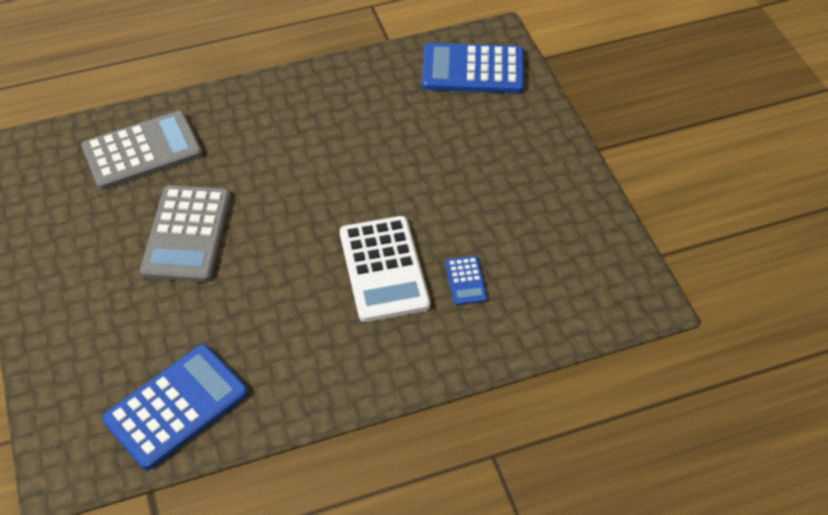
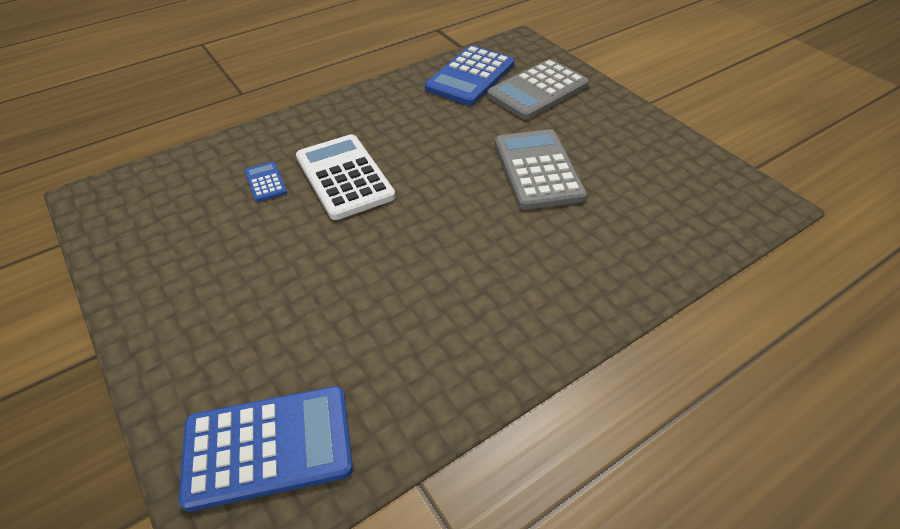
camera: 165 degrees right, 5 degrees down
(142, 151) = (641, 231): grey calculator -> grey calculator (537, 90)

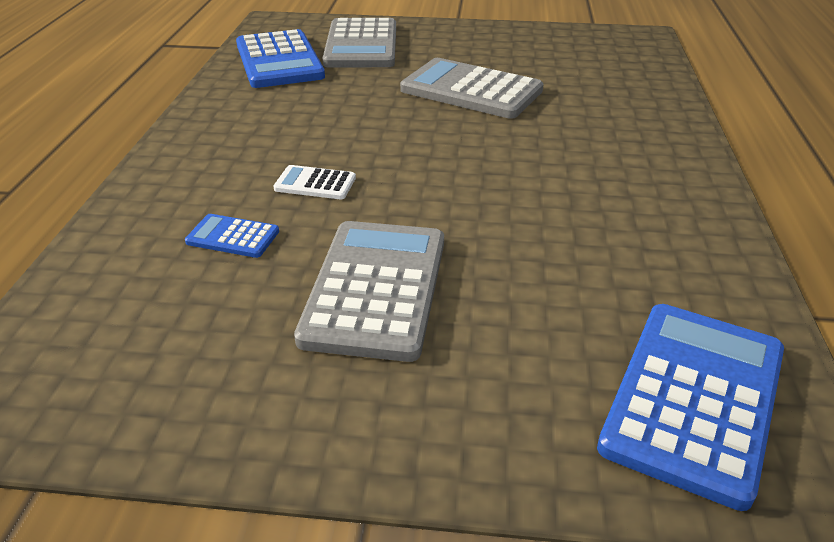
camera: 50 degrees left, 10 degrees down
(264, 259) = (376, 289): none -> grey calculator
(344, 177) = (315, 183): white calculator -> white calculator, size x0.47

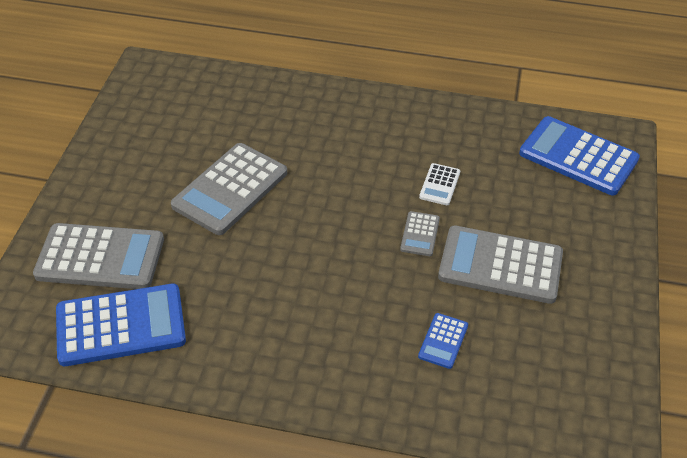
camera: 85 degrees left, 10 degrees up
(315, 183) = (374, 295): white calculator -> white calculator (439, 185)
(428, 214) = (420, 234): none -> grey calculator

